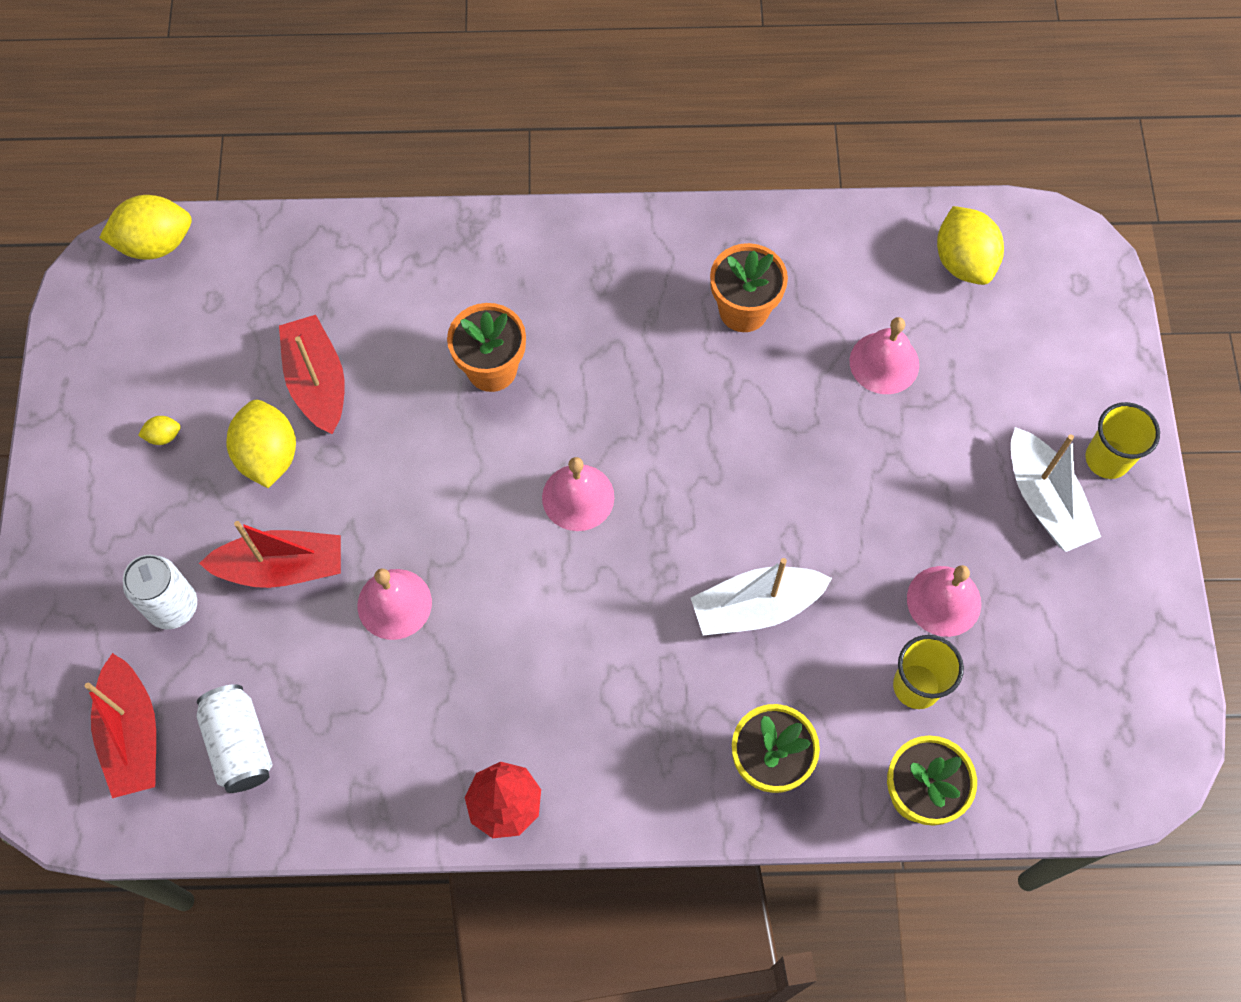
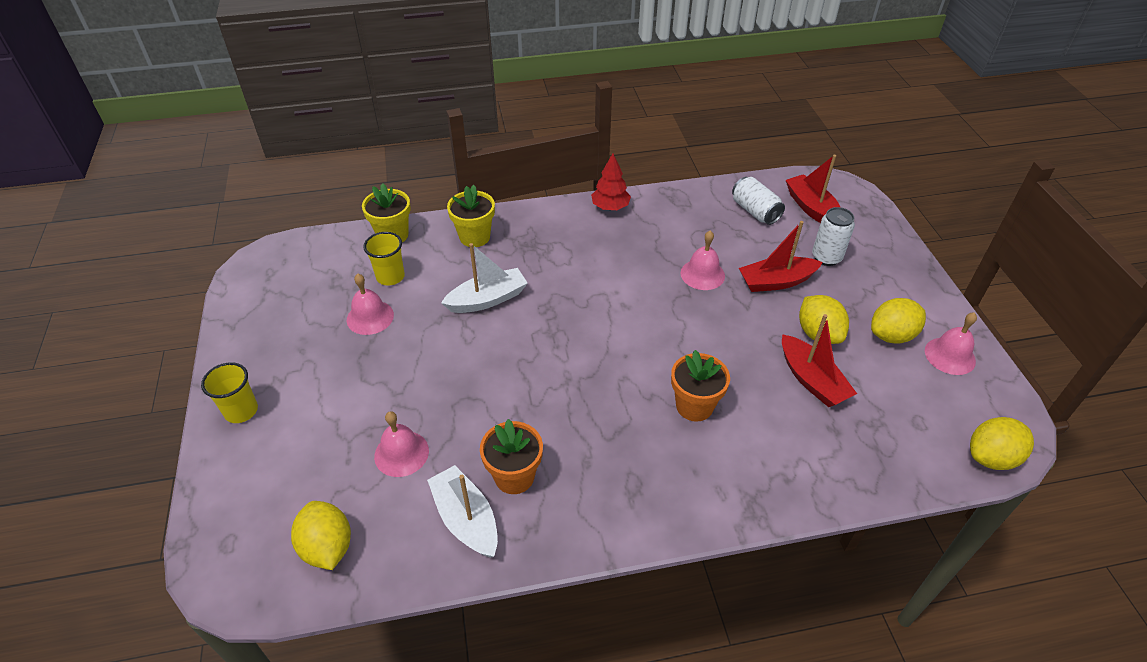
camera: 170 degrees right, 20 degrees down
(163, 436) = (891, 335): yellow lemon -> yellow lemon, size x2.27
(578, 497) = (610, 339): pink bell -> pink bell (950, 356)
(1044, 500) = (293, 379): white boat -> white boat (466, 519)

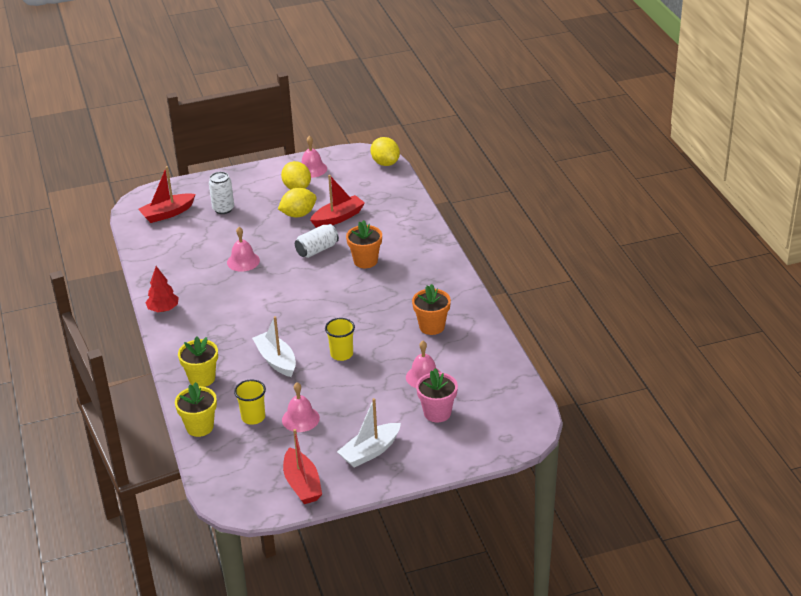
camera: 95 degrees left, 10 degrees down
(241, 411) = (402, 463): yellow cup -> yellow cup (341, 354)
(319, 461) = (437, 413): none -> pink flower pot
(327, 547) = (497, 393): yellow lemon -> none
(466, 519) = (465, 341): white boat -> white boat (370, 451)
(755, 211) = (170, 239): white can -> white can (317, 250)
(776, 281) = (249, 230): red boat -> red boat (302, 484)

